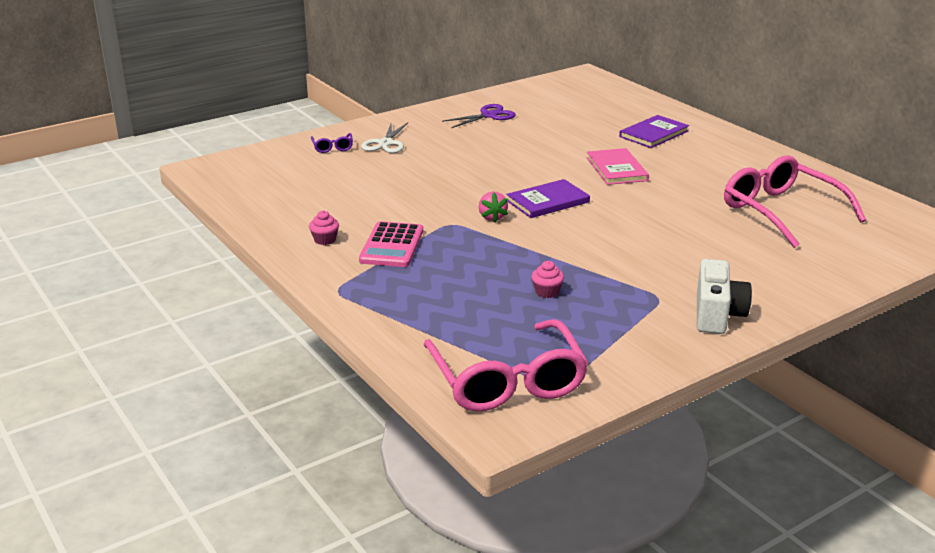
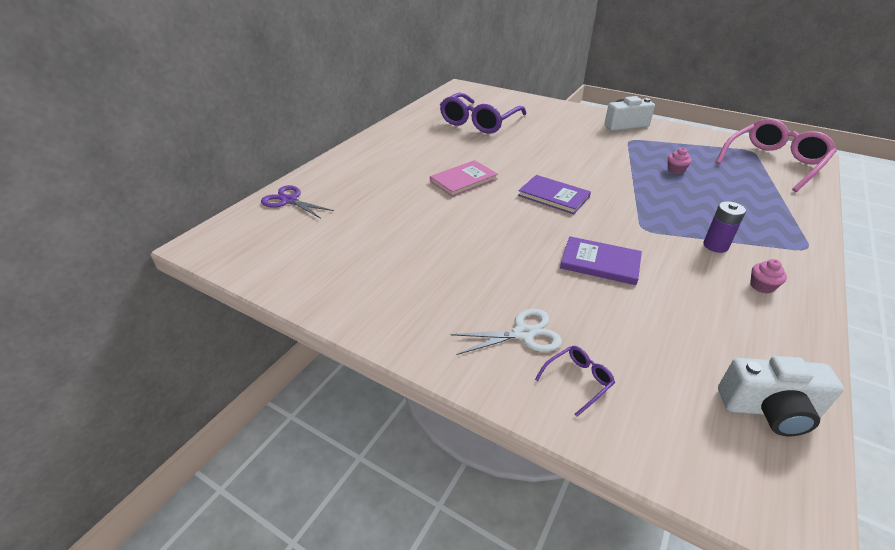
camera: 115 degrees left, 10 degrees up
(245, 189) = (769, 409): none -> white camera
(392, 246) = (715, 246): pink calculator -> purple battery
(489, 115) = (379, 278): purple scissors -> purple scissors (289, 201)
(492, 217) = (609, 213): pink strawberry -> none
(654, 134) = (374, 177): purple book -> purple book (600, 262)
(780, 211) = (479, 122): pink glasses -> purple glasses

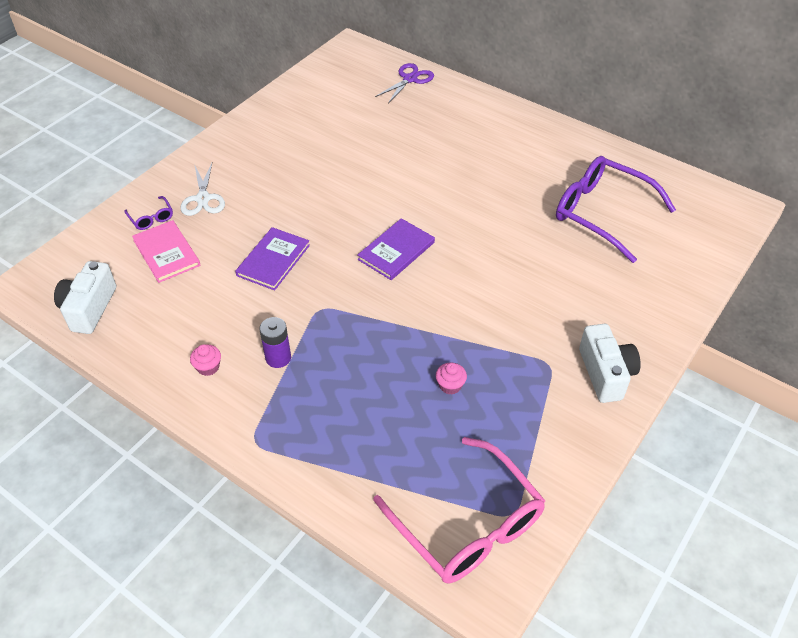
camera: 95 degrees right, 10 degrees up
(463, 180) = (438, 186): pink book -> pink book (166, 253)

